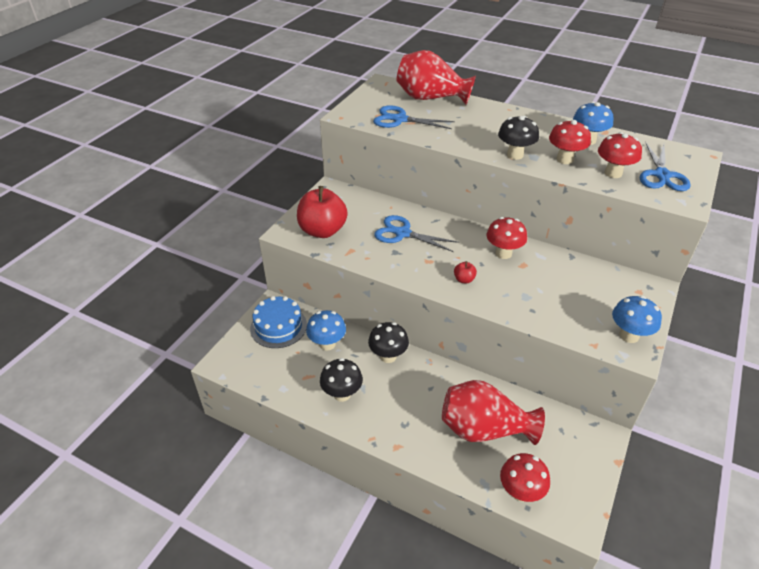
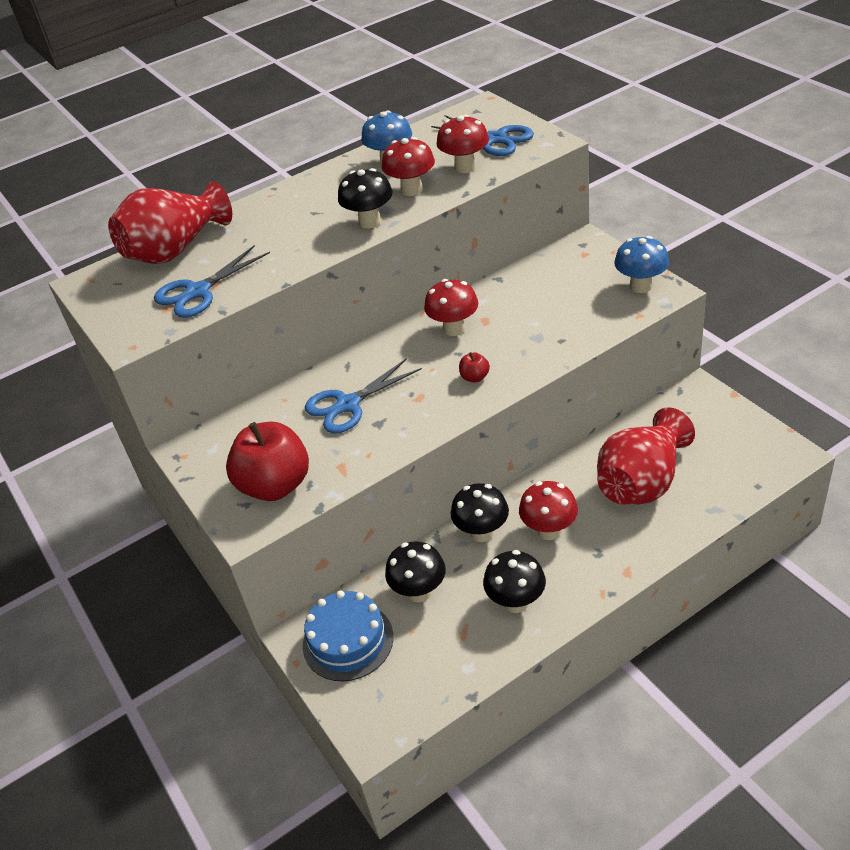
camera: 55 degrees left, 0 degrees up
(327, 344) = (419, 592): blue mushroom -> black mushroom
(520, 492) = (737, 483): red mushroom -> red mushroom (549, 530)

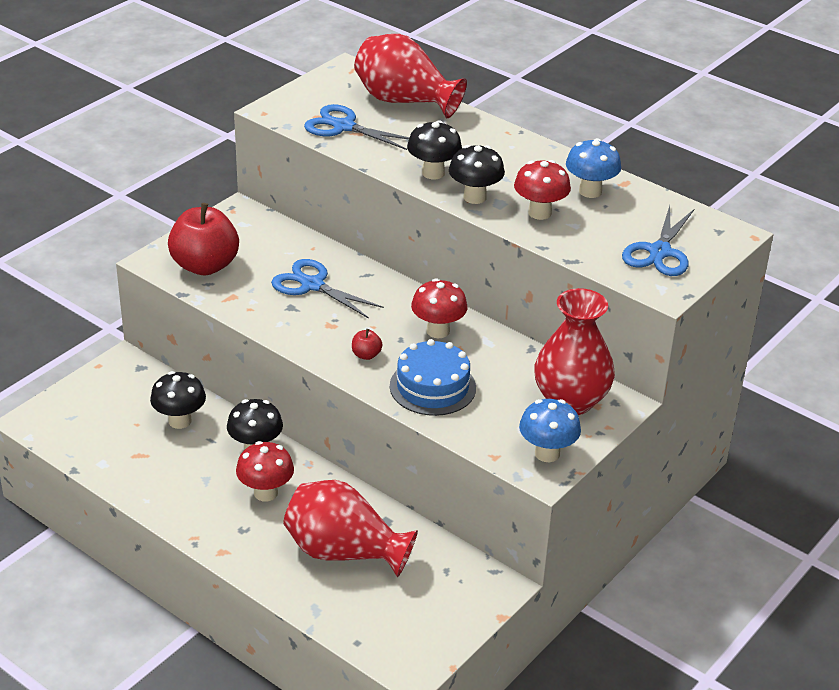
camera: 65 degrees right, 5 degrees down
(348, 641) = (122, 389): blue cake -> blue cake (432, 387)
(465, 167) = (594, 240): red mushroom -> none
(516, 602) = (176, 482): black mushroom -> black mushroom (433, 173)
(575, 266) = (570, 401): none -> red vase

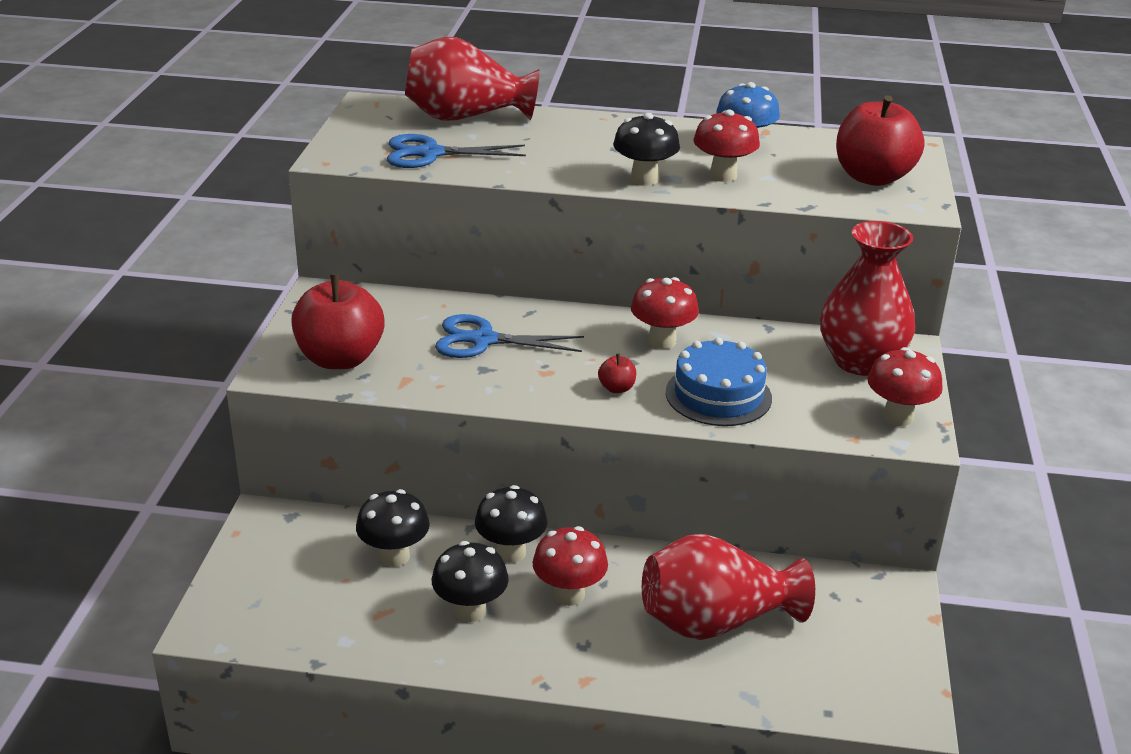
camera: 30 degrees left, 5 degrees down
(433, 173) = (576, 170): black mushroom -> black mushroom (470, 611)
(547, 453) = (898, 417): blue mushroom -> red mushroom
(659, 252) = (873, 177): blue scissors -> red apple

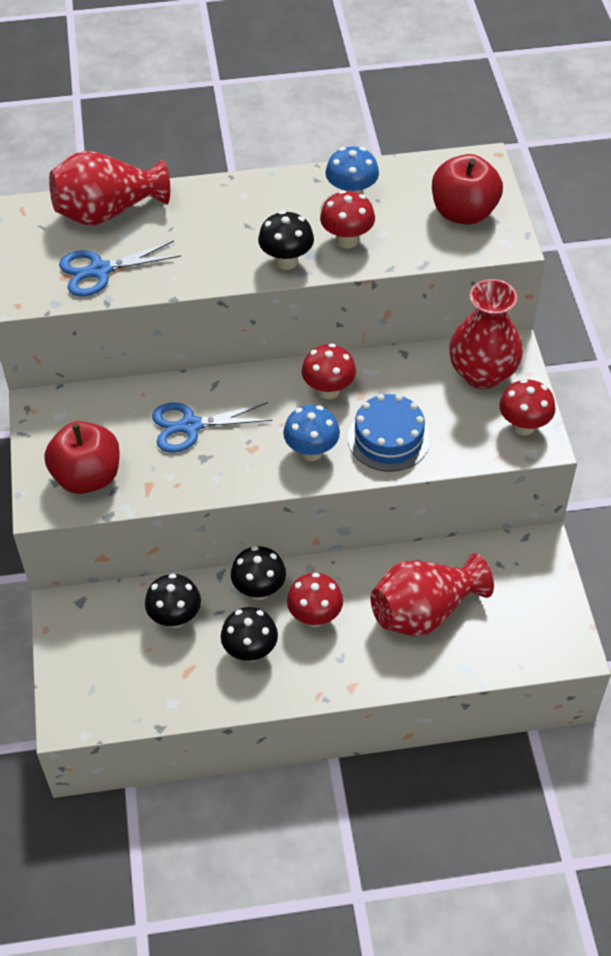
camera: 15 degrees left, 20 degrees up
(616, 388) = (311, 451): red apple -> blue mushroom

